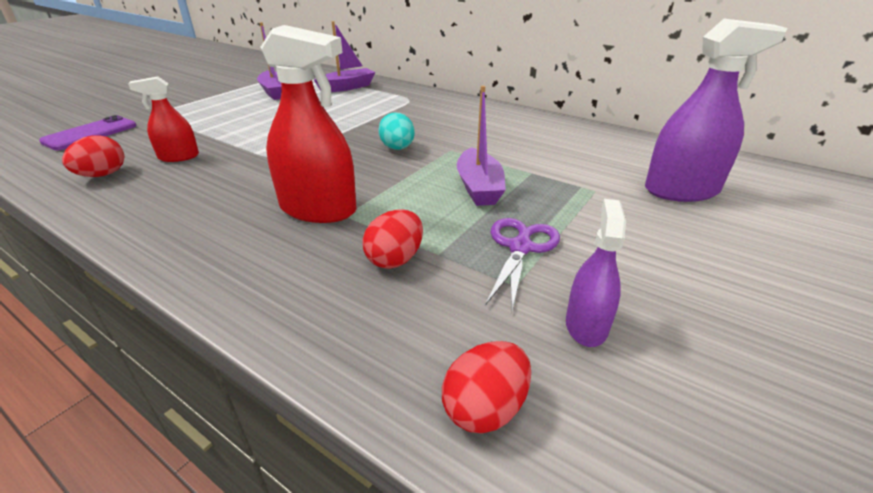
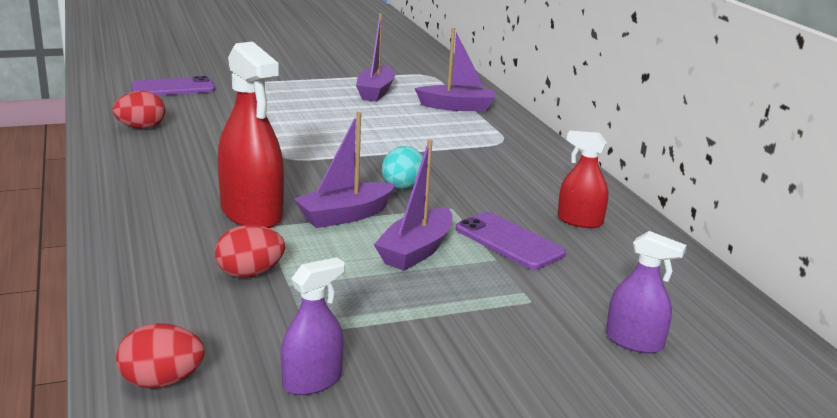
camera: 35 degrees right, 10 degrees down
(179, 157) = (210, 131): red spray bottle -> red spray bottle (580, 221)
(392, 182) = (344, 216): none -> purple boat
(519, 158) = (509, 241): none -> purple phone
(520, 247) = (362, 311): purple scissors -> none
(681, 190) = (634, 341): purple spray bottle -> purple spray bottle, size x0.56

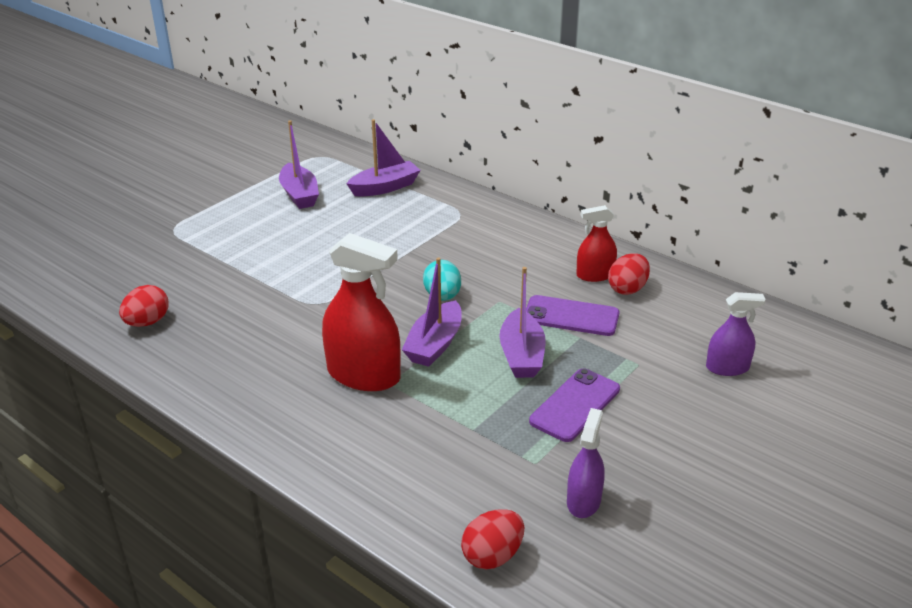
camera: 30 degrees left, 10 degrees up
(173, 88) = (111, 261): purple phone -> purple phone (575, 405)
(250, 273) = (434, 433): red egg -> red egg (627, 289)

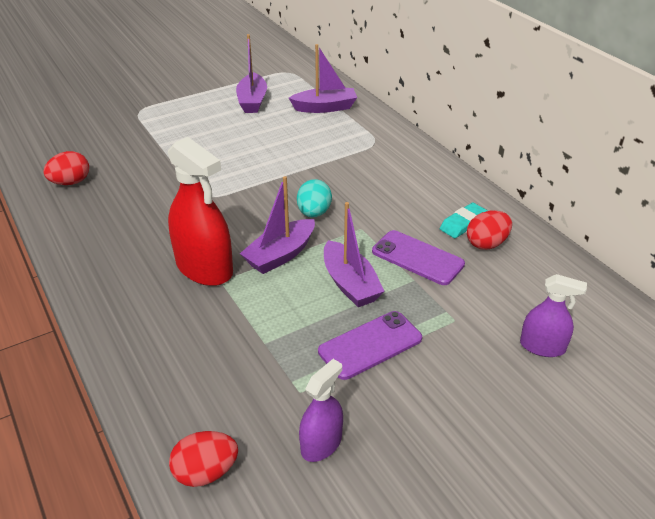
camera: 20 degrees right, 5 degrees up
(521, 355) = (350, 284): purple boat -> purple boat turned 45 degrees counterclockwise
(595, 275) = (463, 223): red spray bottle -> turquoise eraser

